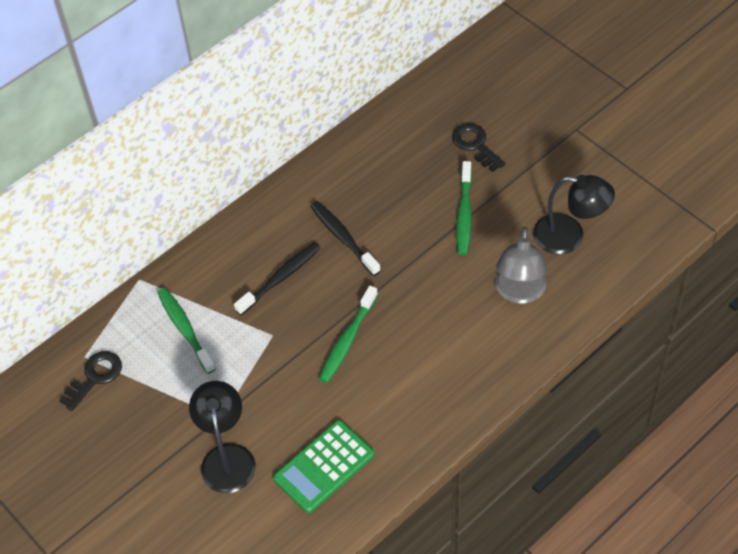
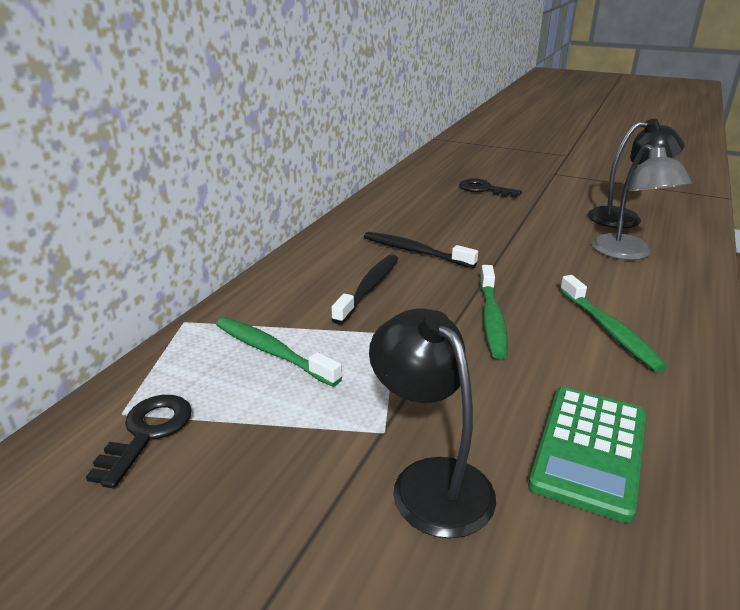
camera: 25 degrees left, 25 degrees down
(464, 214) = (517, 221): green toothbrush -> green toothbrush (609, 330)

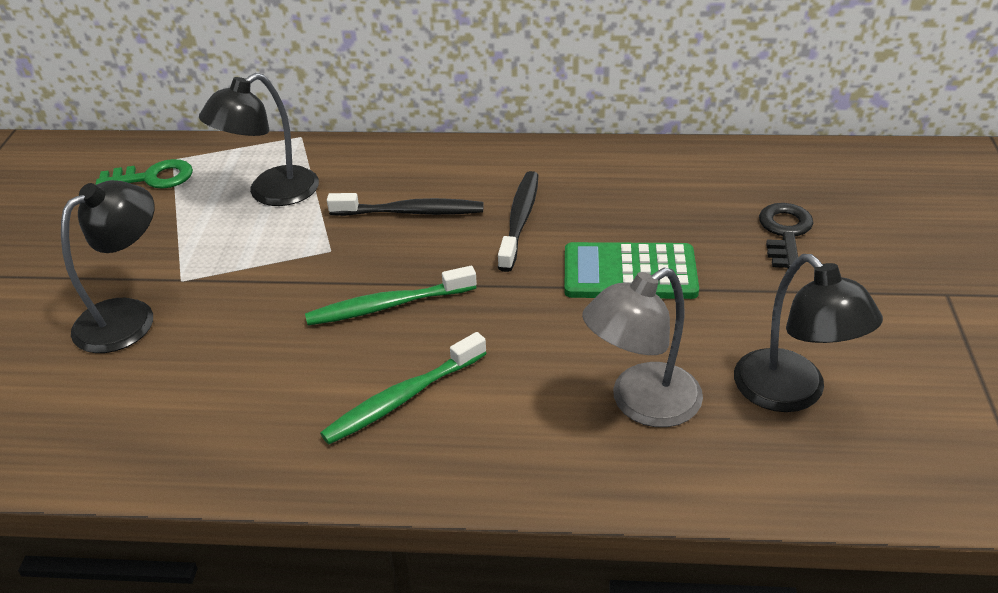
camera: 70 degrees right, 10 degrees up
(147, 433) = (153, 177): black key -> green key
(272, 351) = (272, 193): green toothbrush -> black lamp
(589, 450) = (182, 399): green calculator -> green calculator (629, 273)

